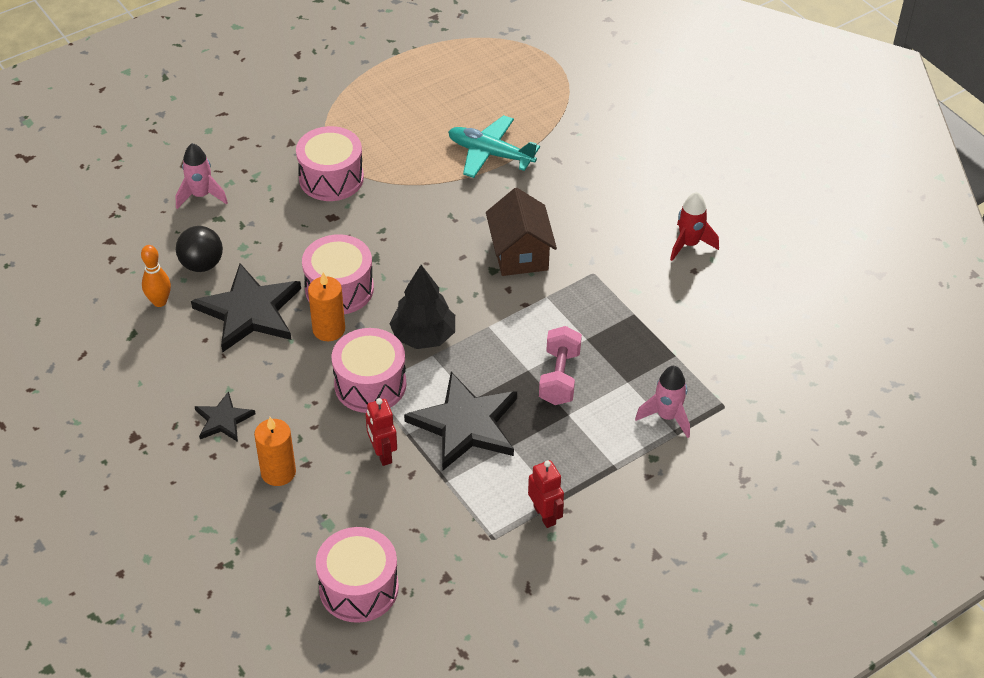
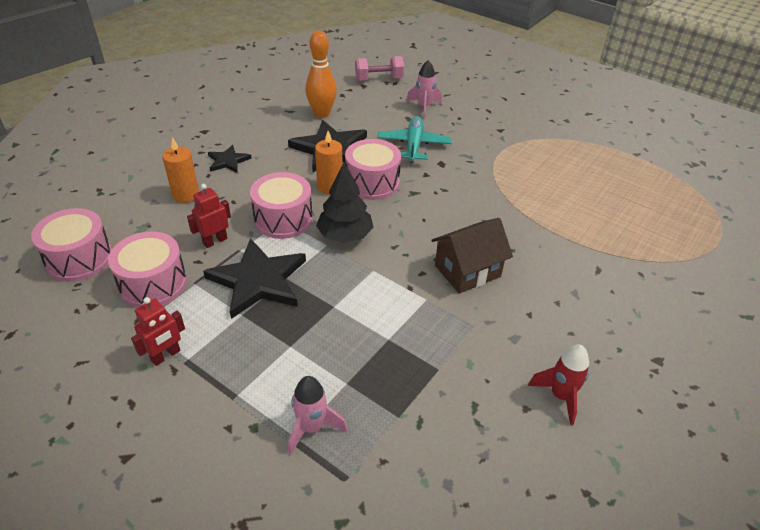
camera: 70 degrees right, 5 degrees down
(159, 302) = (322, 114): orange bowling pin -> orange bowling pin, size x1.57
(202, 264) = (363, 121): black ball -> none
(331, 178) = (479, 154): pink drum -> pink drum (153, 283)
(490, 154) = (570, 227): turquoise plane -> turquoise plane (414, 145)
(559, 377) = (333, 330): pink dumbbell -> pink dumbbell (379, 79)

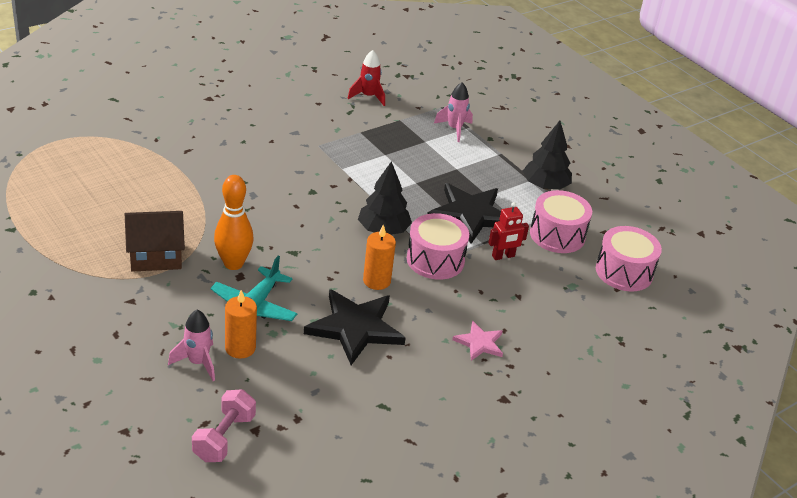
camera: 165 degrees left, 5 degrees down
(166, 356) = (545, 186): red robot -> black tree
(186, 195) = (529, 311): orange candle -> orange candle (240, 348)
(228, 161) = (479, 343): black star -> pink star
(322, 114) = (342, 388): orange bowling pin -> orange bowling pin (233, 264)
(372, 183) = (330, 274): pink drum -> none
(379, 79) = (224, 438): pink dumbbell -> pink dumbbell turned 75 degrees counterclockwise
(467, 271) = (295, 177): brown house -> brown house (156, 256)
(560, 396) = (291, 102): red rocket -> red rocket (368, 96)

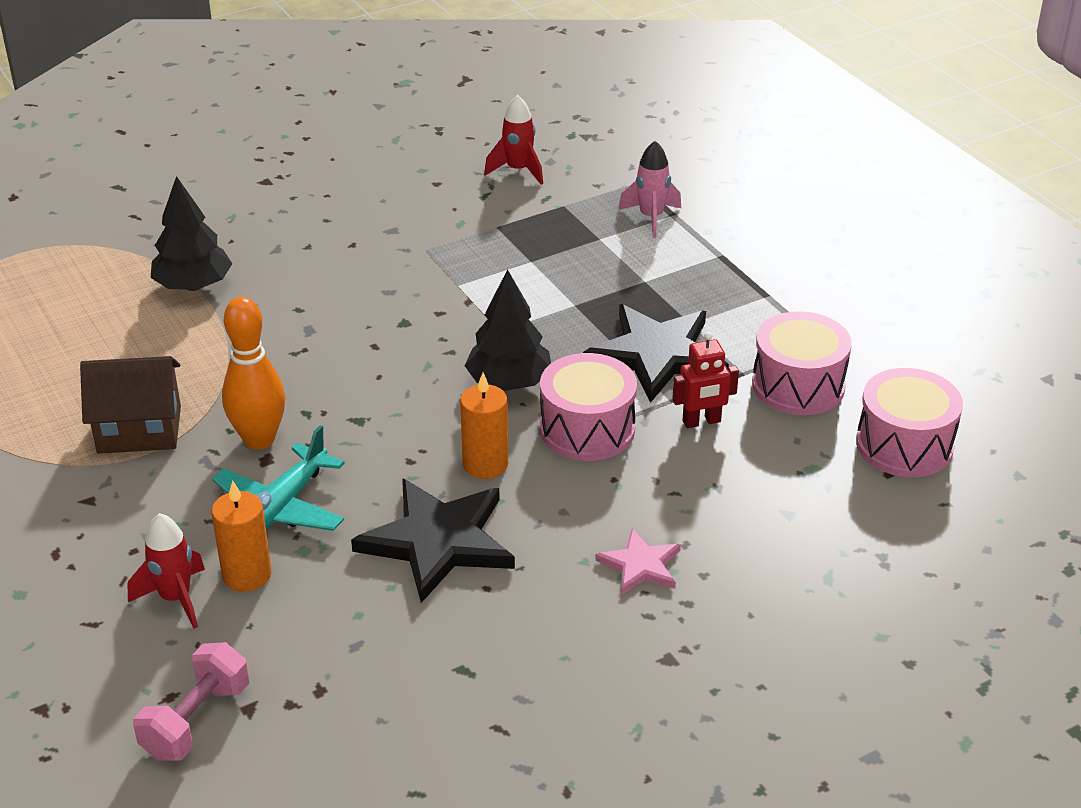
camera: 10 degrees right, 0 degrees up
(198, 362) = (176, 598): pink rocket -> red rocket
(545, 186) = (789, 305): black tree -> black tree (193, 286)

